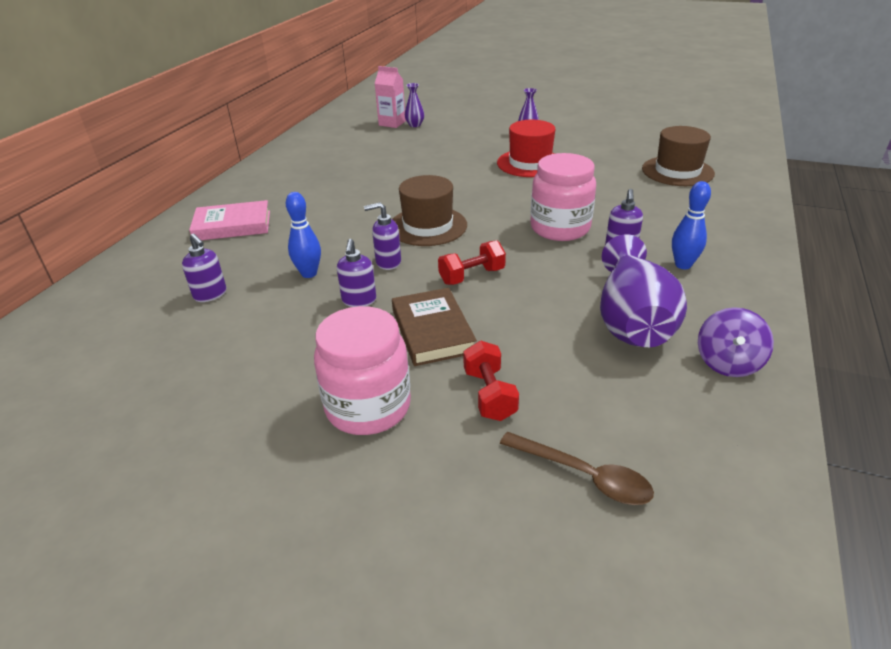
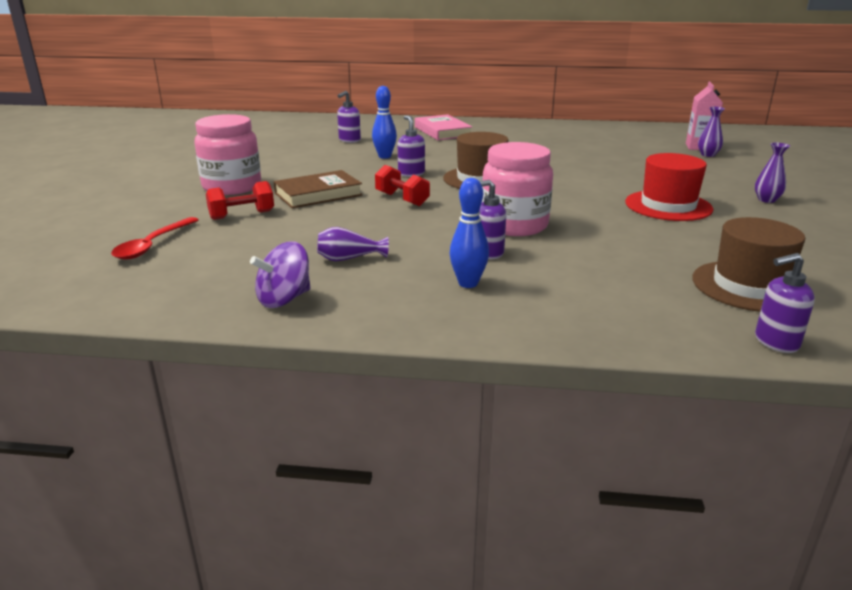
camera: 75 degrees right, 10 degrees down
(359, 300) = (353, 172): purple soap dispenser -> purple soap dispenser (775, 342)
(583, 475) = (153, 245): brown spoon -> red spoon
(632, 320) = (349, 259): purple vase -> purple vase, size x0.44
(728, 362) = (284, 299): purple spinning top -> purple spinning top turned 45 degrees counterclockwise

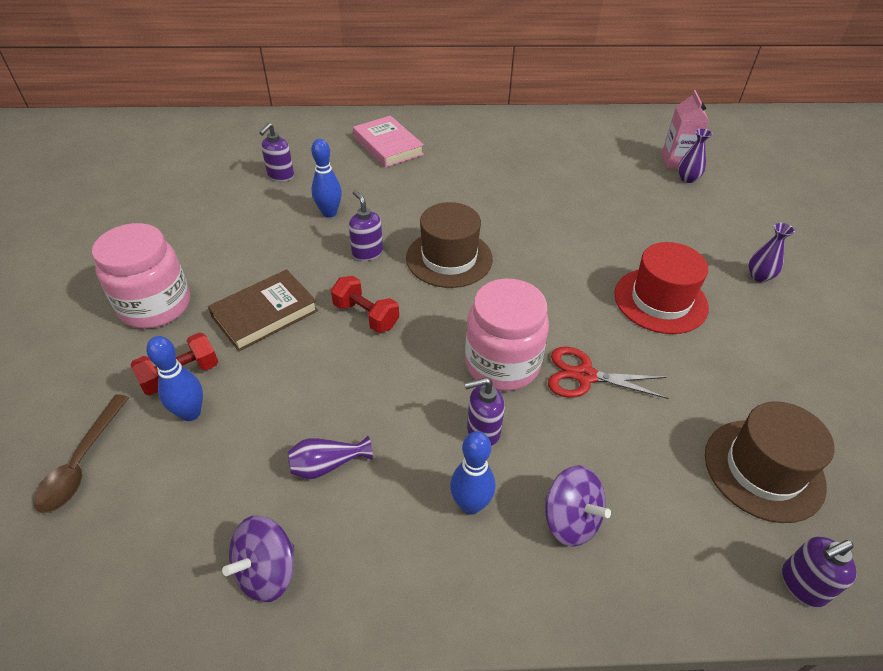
camera: 10 degrees left, 20 degrees up
(153, 245) = (82, 462): red spoon -> brown spoon
(244, 231) = (190, 413): none -> blue bowling pin
(557, 296) = (570, 519): none -> purple spinning top
(588, 234) = (584, 376): none -> red scissors

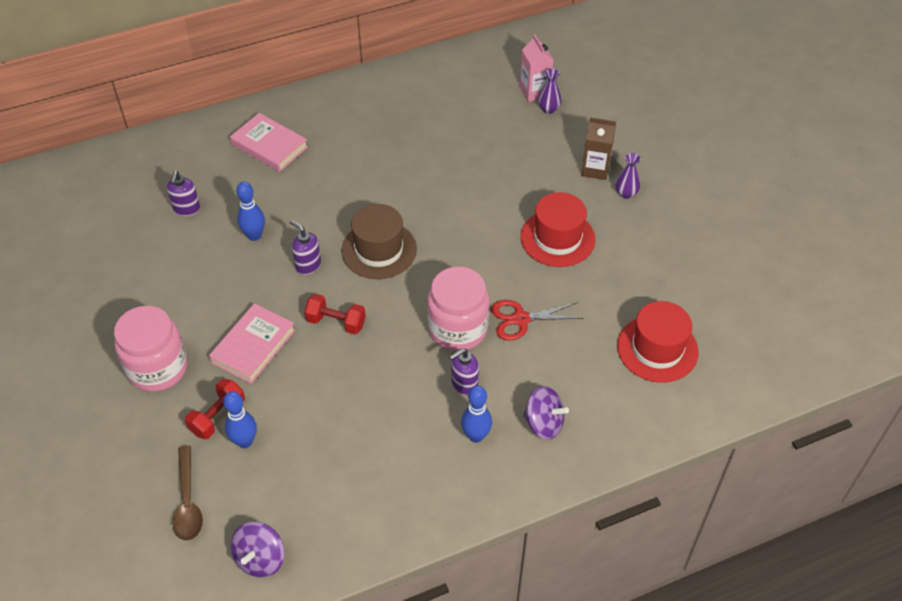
camera: 20 degrees left, 5 degrees up
(265, 314) = (253, 346): brown book -> pink book
(267, 571) = (363, 521): purple spinning top -> purple spinning top (260, 559)
(327, 465) = (366, 443): purple vase -> none
(726, 244) = (595, 169): none -> brown carton
(763, 469) = (657, 349): brown hat -> red hat
(802, 585) = (692, 414): purple soap dispenser -> none

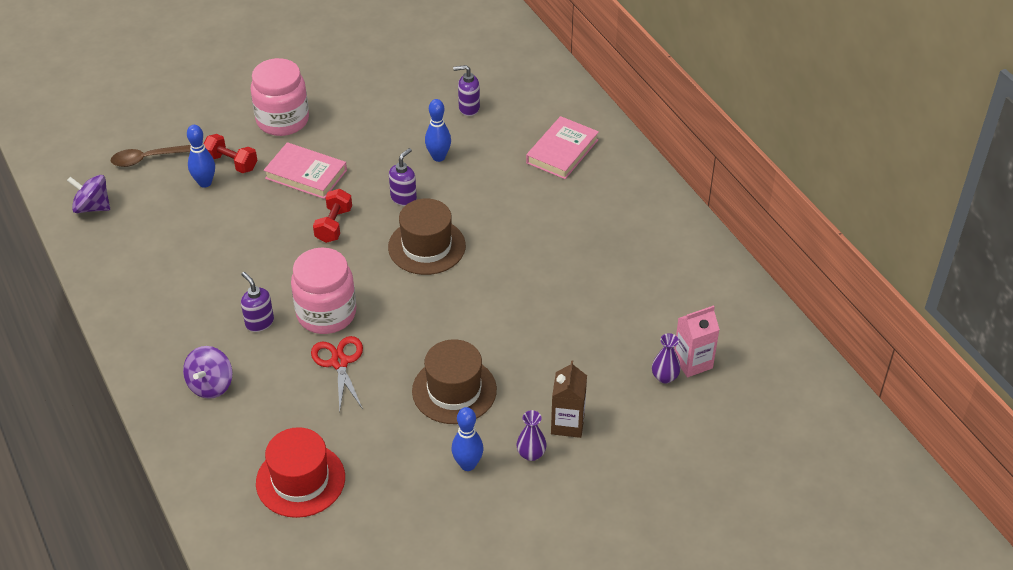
camera: 85 degrees right, 5 degrees down
(476, 436) = (200, 334): blue bowling pin -> blue bowling pin (468, 464)
(557, 238) = (454, 390): red hat -> brown hat

